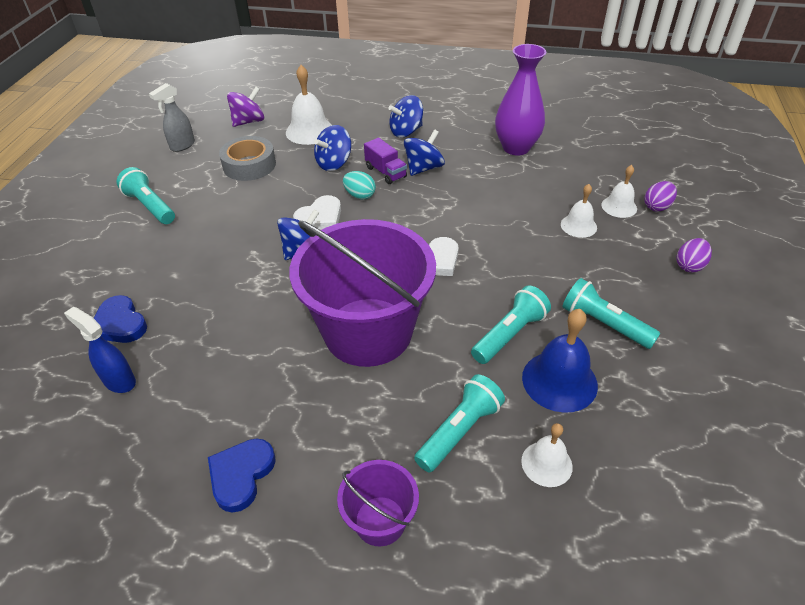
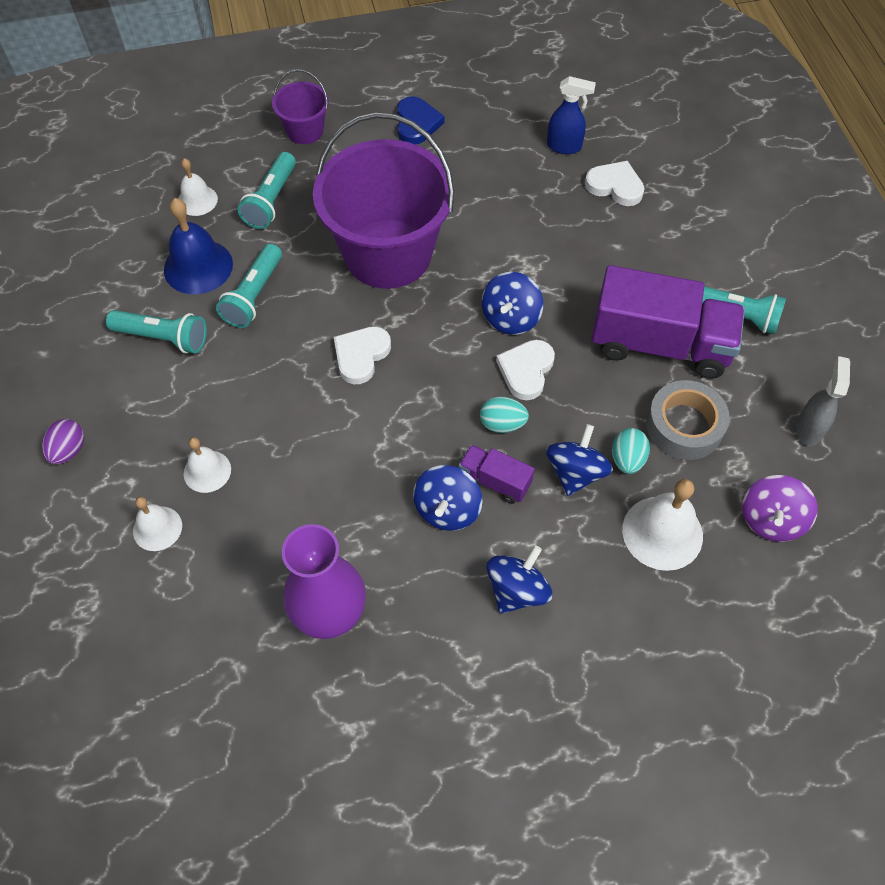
camera: 155 degrees right, 15 degrees up
(119, 323) = (615, 186): blue heart -> white heart
(217, 205) = (659, 344): none -> purple truck
(298, 161) = (627, 459): none -> turquoise egg
(657, 207) = (105, 547): purple egg -> none

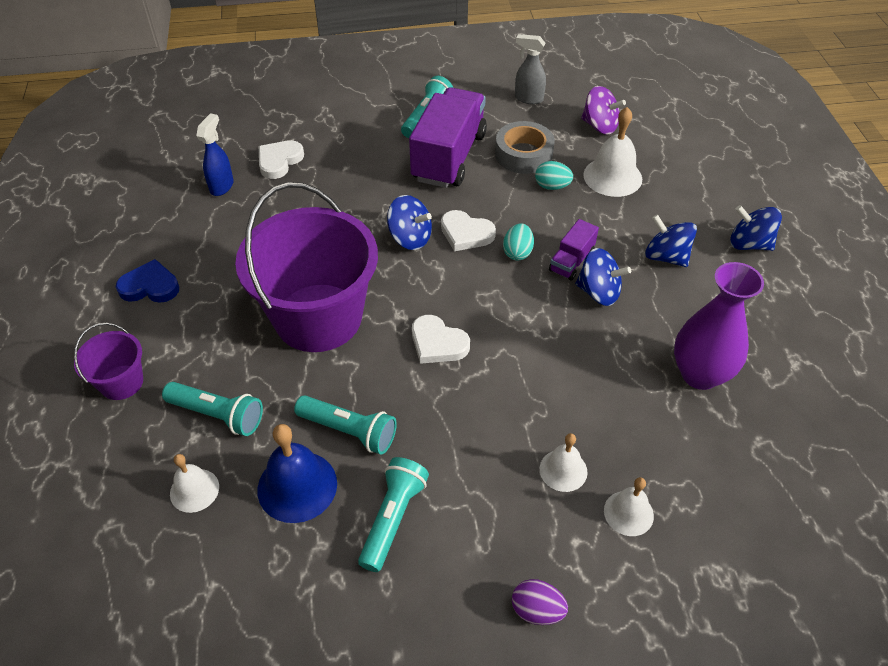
camera: 85 degrees left, 10 degrees down
(575, 472) = (563, 215): blue spinning top -> blue spinning top (749, 244)

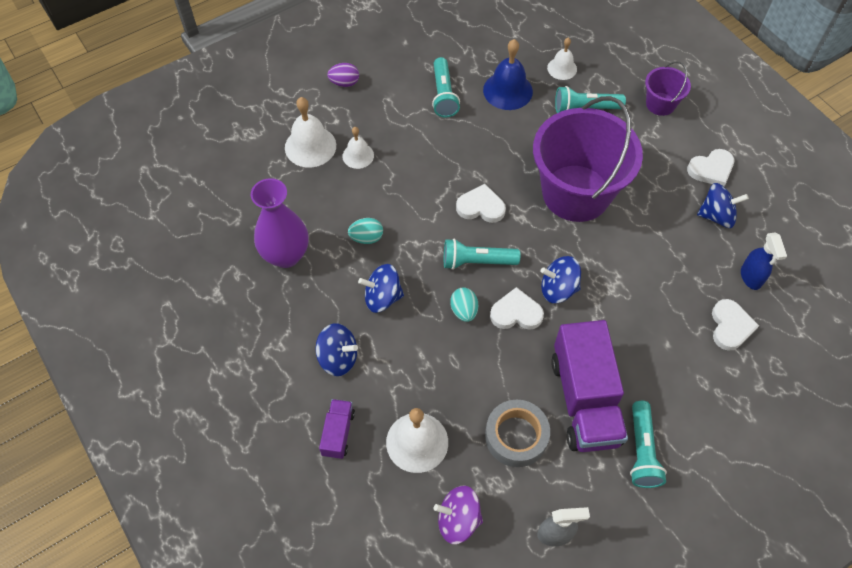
camera: 155 degrees right, 10 degrees up
(150, 286) = (711, 169): blue heart -> white heart
(349, 431) = (500, 129): turquoise flashlight -> turquoise flashlight (477, 261)
(552, 186) = (469, 402): turquoise egg -> turquoise egg (366, 238)
(571, 261) = (416, 319): purple truck -> purple truck (338, 433)
(628, 513) = (310, 146): white bell -> white bell, size x1.64
(749, 244) = (267, 404): blue spinning top -> blue spinning top (716, 216)

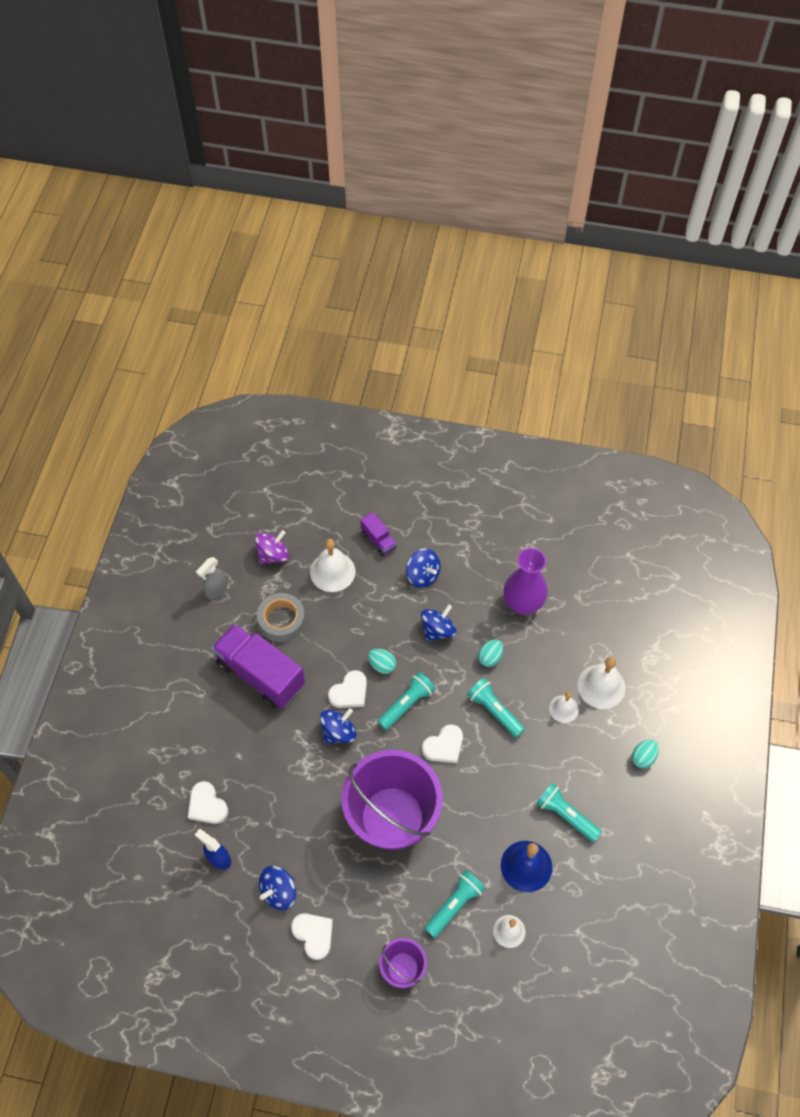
camera: 135 degrees right, 0 degrees up
(338, 358) = (423, 575): blue spinning top -> blue spinning top turned 105 degrees counterclockwise
(344, 83) = (643, 757): purple egg -> turquoise egg
(642, 451) = (203, 674): turquoise flashlight -> turquoise flashlight (494, 711)
(711, 169) = (313, 935): white heart -> white heart turned 120 degrees clockwise

